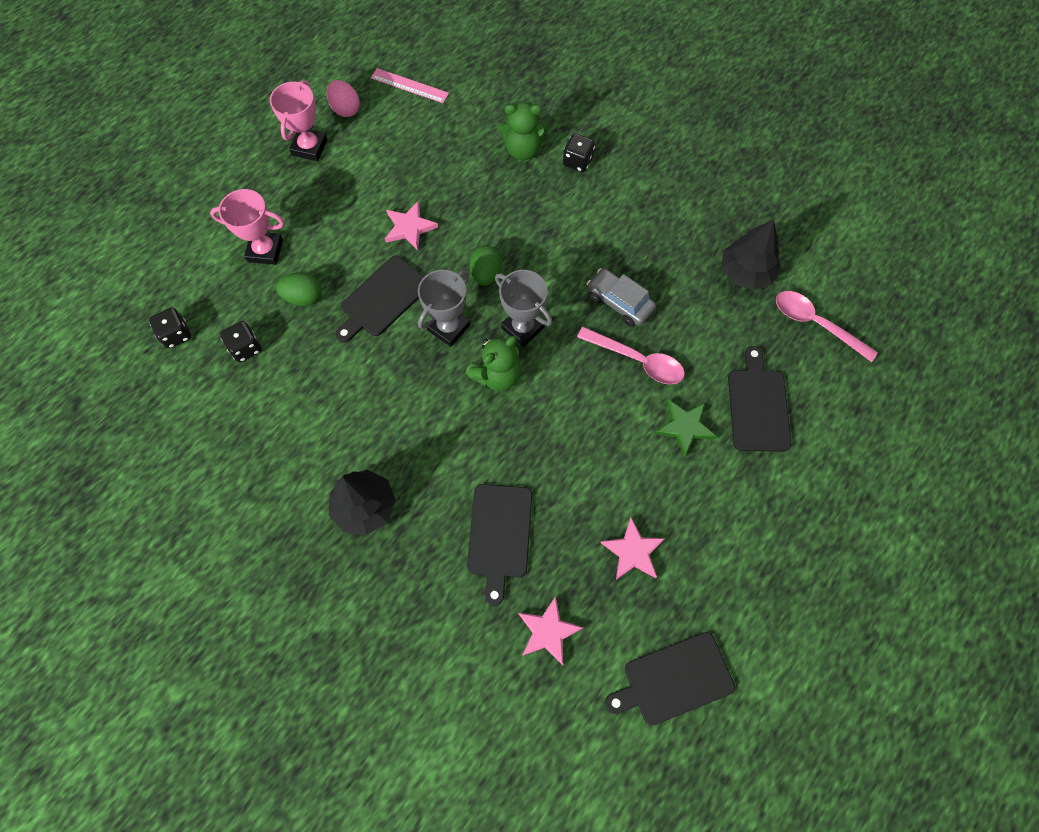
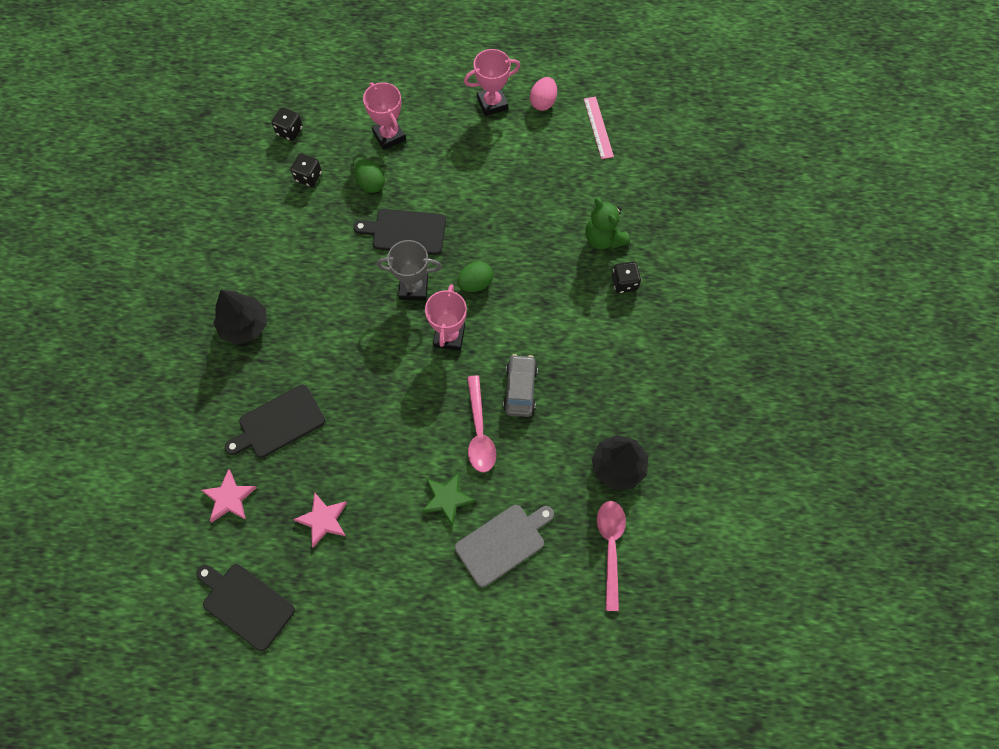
camera: 55 degrees right, 0 degrees up
(409, 228) = (475, 209): pink star -> none
(497, 375) = (398, 344): green teddy bear -> none
(523, 327) = (449, 336): grey trophy -> pink trophy
(758, 406) = (503, 543): black cutting board -> grey cutting board

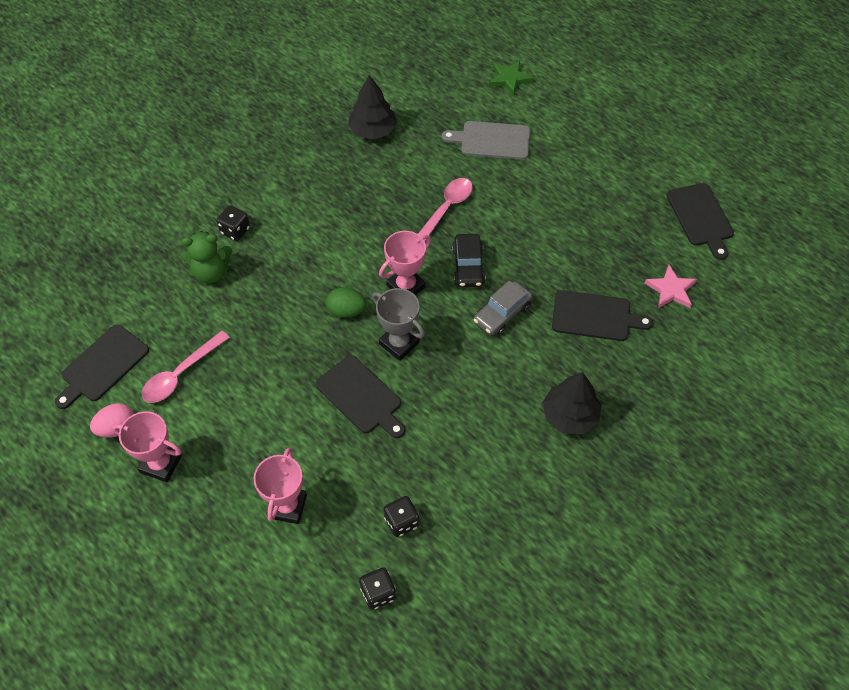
camera: 140 degrees left, 10 degrees down
(323, 520) = (607, 230): pink star -> none
(371, 183) = (349, 468): green egg -> none
(415, 391) = (468, 266): none -> black car
(447, 499) = (507, 186): green star -> green star (509, 79)
(520, 389) = (389, 216): grey car -> grey car (502, 314)
(598, 127) = (102, 366): pink ruler -> black cutting board
(603, 238) = (211, 272): green teddy bear -> green teddy bear turned 75 degrees clockwise
(610, 548) = (425, 96): pink spoon -> pink spoon (181, 374)

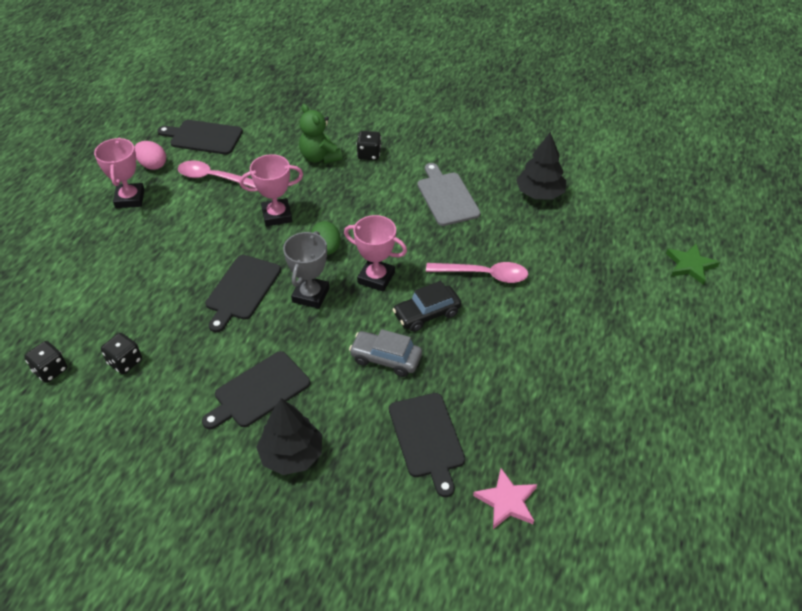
camera: 65 degrees right, 10 degrees down
(287, 506) = (116, 283): pink trophy -> pink trophy (277, 215)
(491, 140) = (596, 279): grey cutting board -> grey cutting board (446, 197)
(700, 217) = (634, 502): black cutting board -> black cutting board (259, 391)

